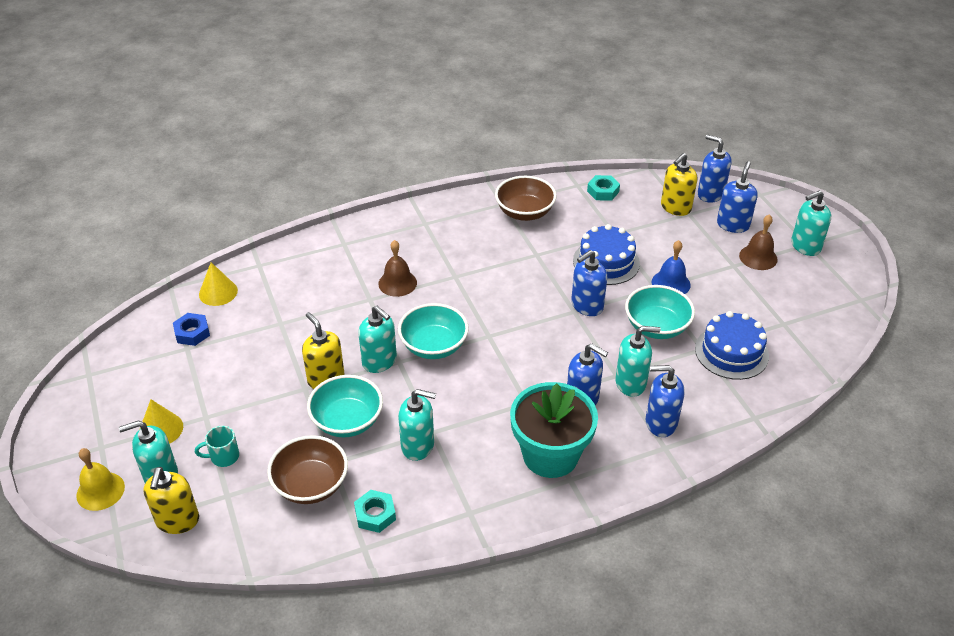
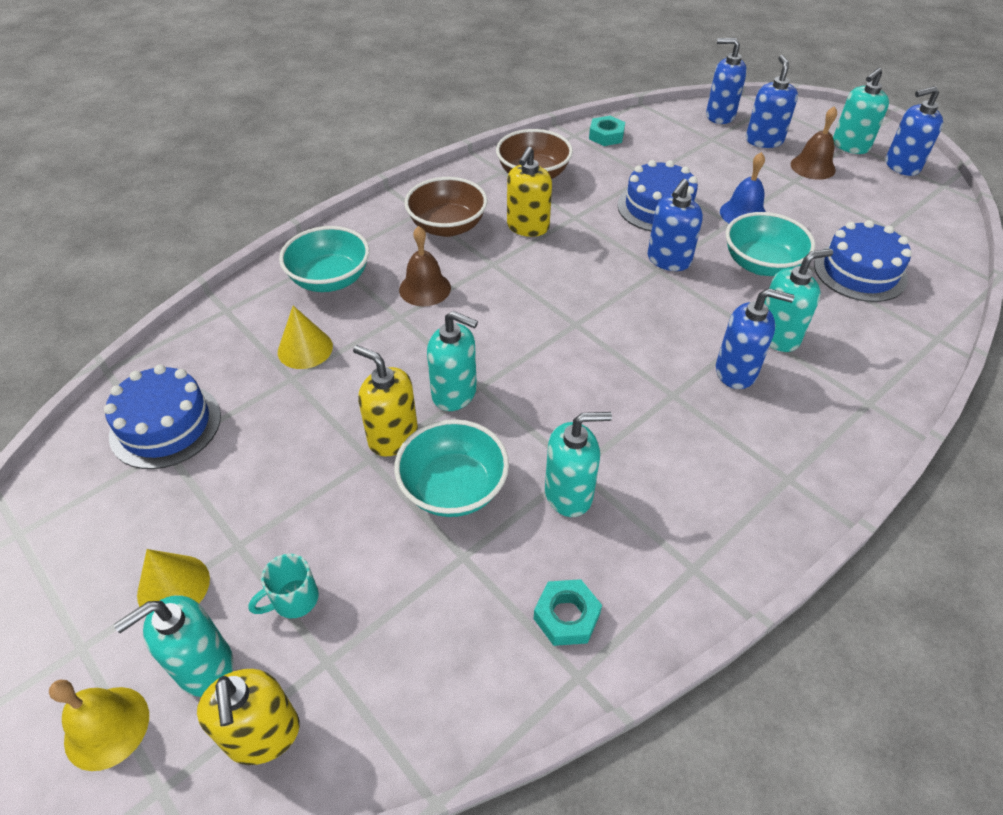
camera: 20 degrees left, 5 degrees up
(192, 333) = (165, 425): blue nut -> blue cake
(218, 292) = (181, 359): yellow cone -> yellow cone (305, 349)
(311, 485) = (449, 601): brown bowl -> brown bowl (447, 226)
(434, 346) = (515, 355): turquoise bowl -> turquoise bowl (330, 279)
(550, 455) = (744, 454): turquoise flower pot -> none
(660, 423) = (843, 374): blue soap dispenser -> blue soap dispenser (901, 166)
(675, 207) = (694, 136): yellow soap dispenser -> yellow soap dispenser (527, 227)

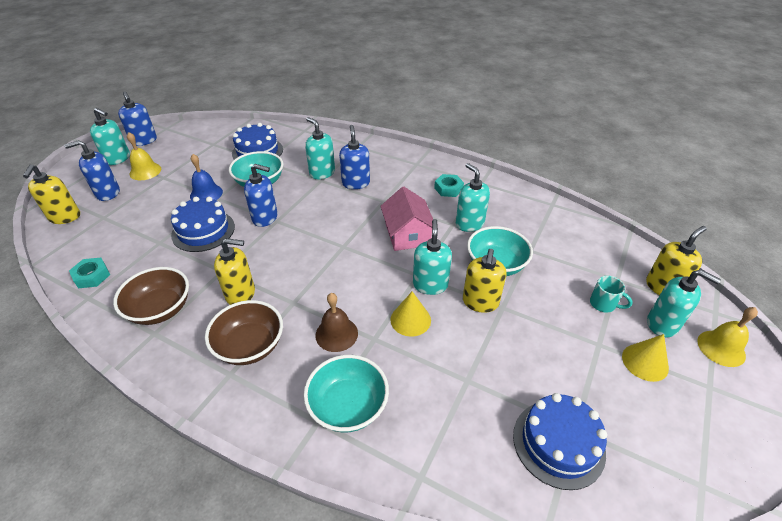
camera: 110 degrees left, 5 degrees down
(305, 349) = (435, 385): yellow cone -> yellow cone (410, 319)
(566, 616) = (531, 212): turquoise nut -> turquoise nut (448, 189)
(573, 400) = (407, 234): none -> pink house
(719, 116) = (65, 217): blue soap dispenser -> yellow soap dispenser
(812, 167) = (145, 171): brown bell -> yellow bell

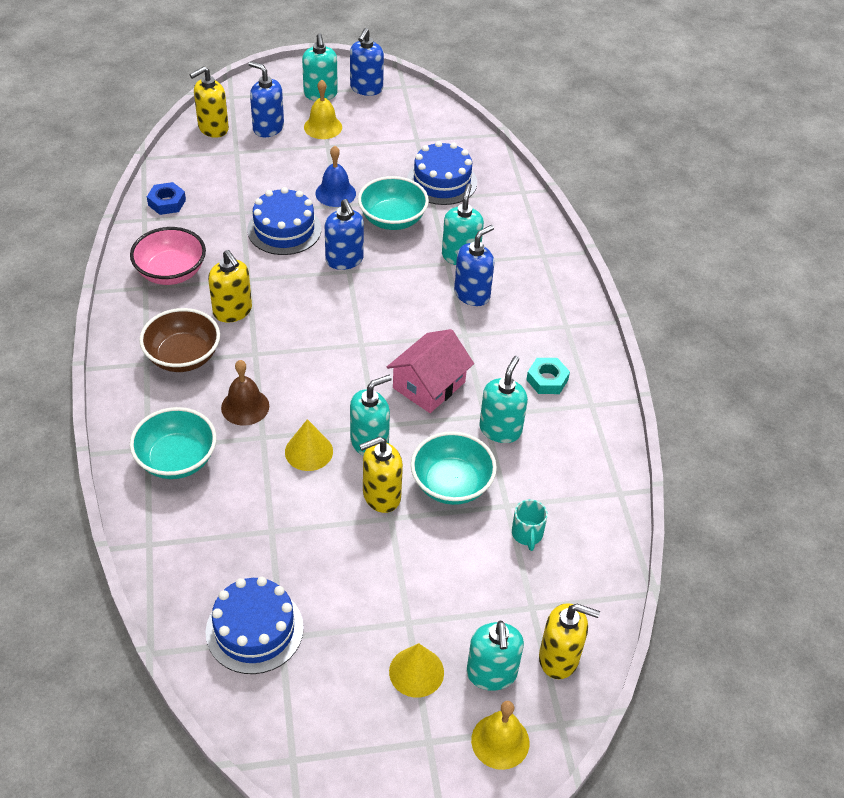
camera: 50 degrees right, 5 degrees up
(92, 276) = (167, 202): turquoise nut -> blue nut
(160, 309) = (171, 272): brown bowl -> pink bowl
(603, 304) = (475, 607): turquoise mug -> turquoise mug (527, 534)

